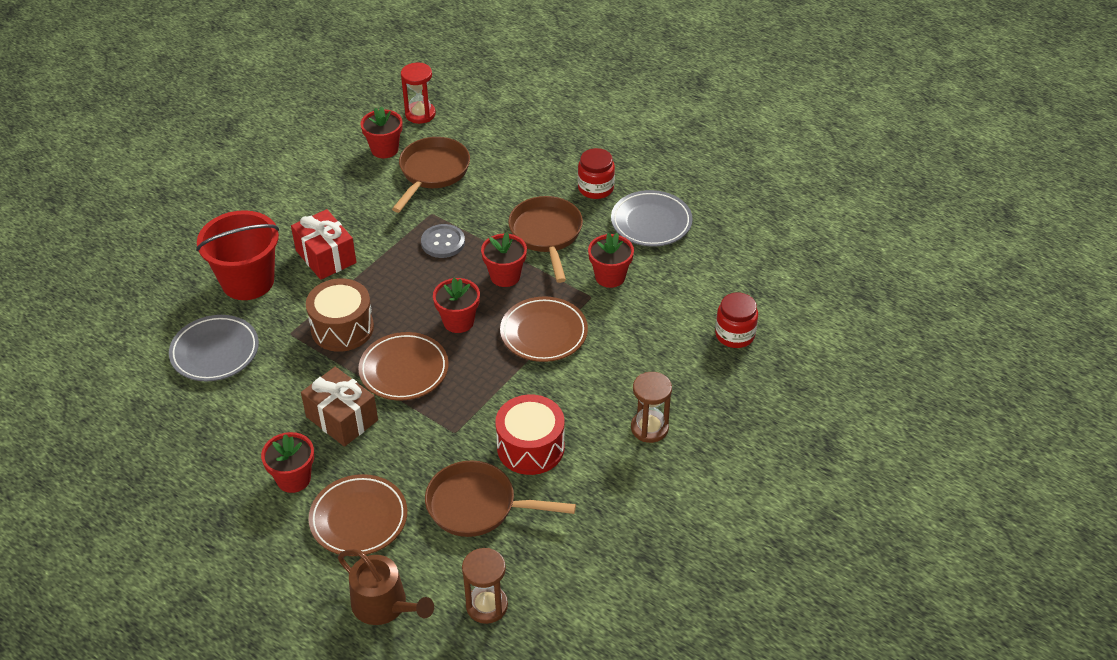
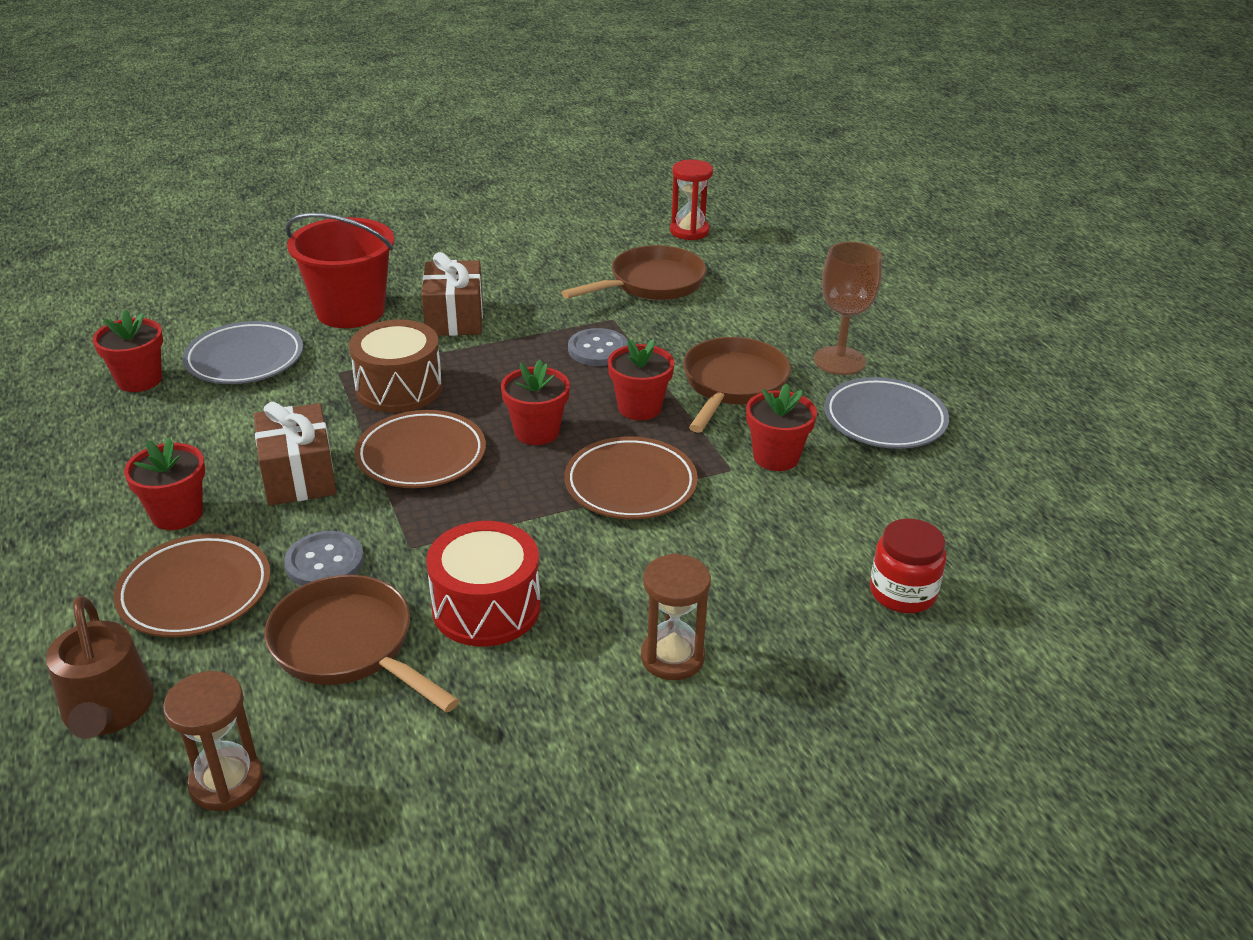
camera: 30 degrees right, 10 degrees down
(326, 256) = (454, 318): red gift -> brown gift
(384, 149) = (619, 248): red flower pot -> red flower pot (139, 380)
(415, 465) = (325, 562): none -> grey button
(596, 188) = (839, 361): red jar -> brown goblet

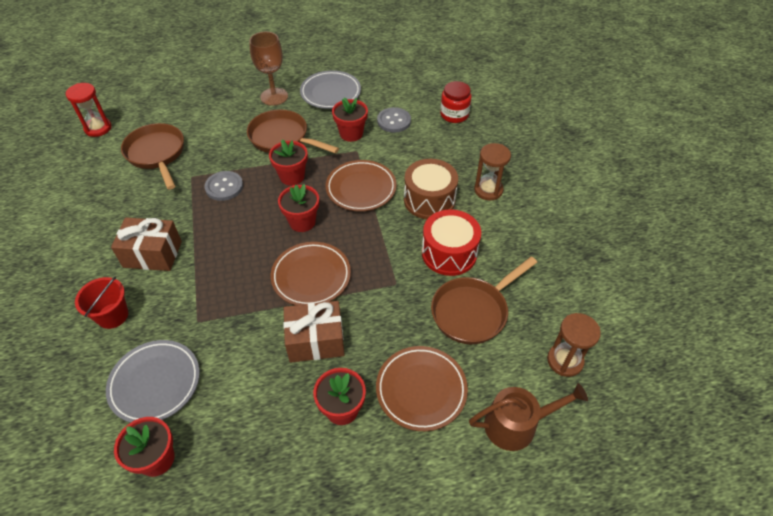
camera: 80 degrees left, 15 degrees up
(325, 562) = (403, 324): grey button -> grey button (394, 121)
(350, 311) = (112, 315): red bucket -> red bucket, size x0.58
(399, 388) = (231, 287): brown drum -> brown drum (429, 200)

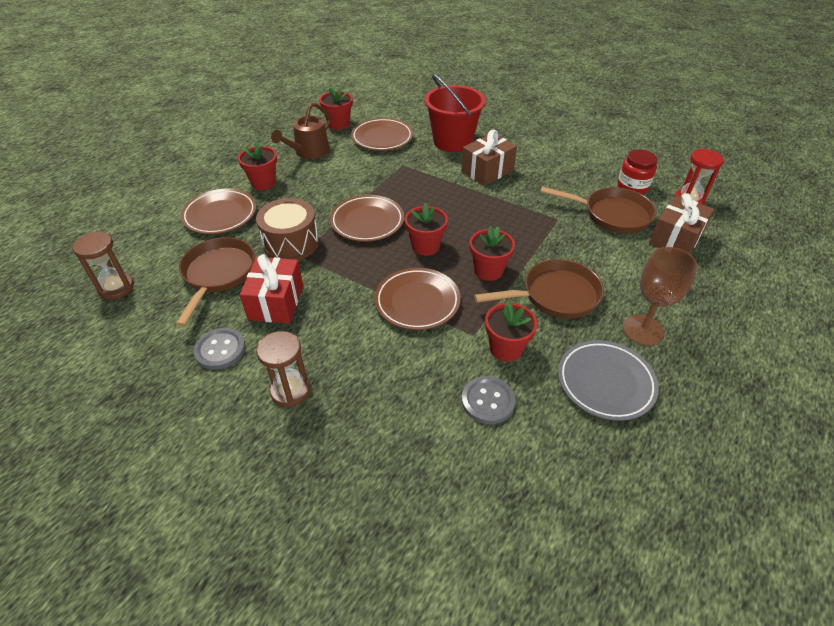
camera: 135 degrees right, 5 degrees down
(112, 315) = (452, 141): red bucket -> red bucket, size x1.71
(155, 383) = (382, 138): grey plate -> brown plate
(224, 187) = (522, 229): grey button -> grey button (220, 350)
(315, 340) = (318, 197): brown gift -> brown gift (675, 239)
(429, 200) = (342, 336): brown drum -> brown drum (291, 243)
(449, 253) = (276, 302): red drum -> red gift
(454, 115) = (432, 474): red jar -> red jar (632, 186)
(516, 424) = (138, 235): brown watering can -> brown watering can (309, 152)

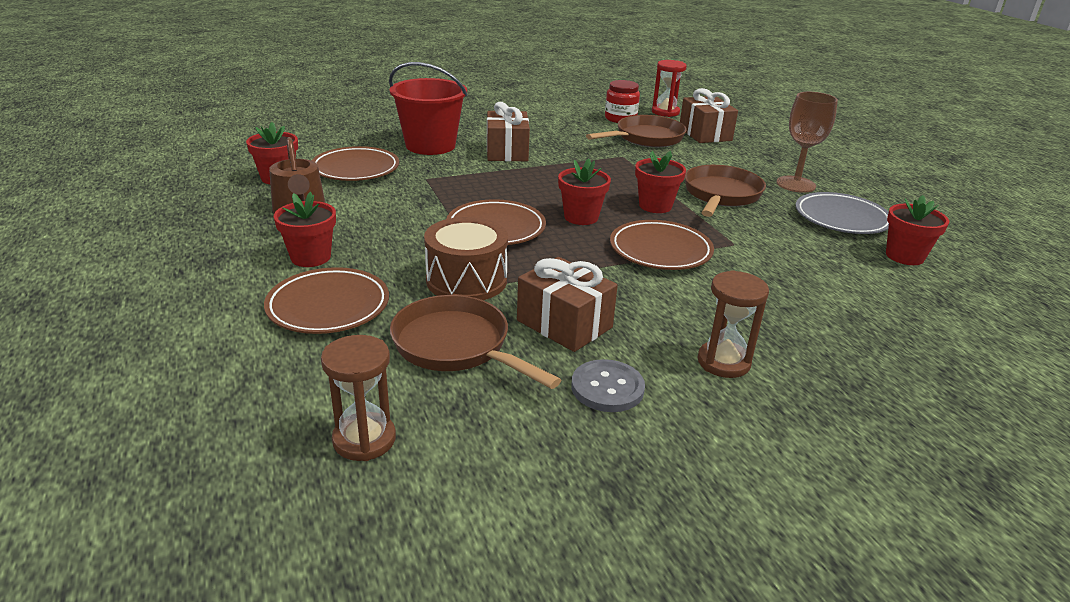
camera: 55 degrees left, 15 degrees down
(276, 302) = (564, 324): red gift -> brown gift
(488, 401) = (825, 269): grey button -> none
(506, 348) = (767, 238): red flower pot -> red flower pot (904, 256)

